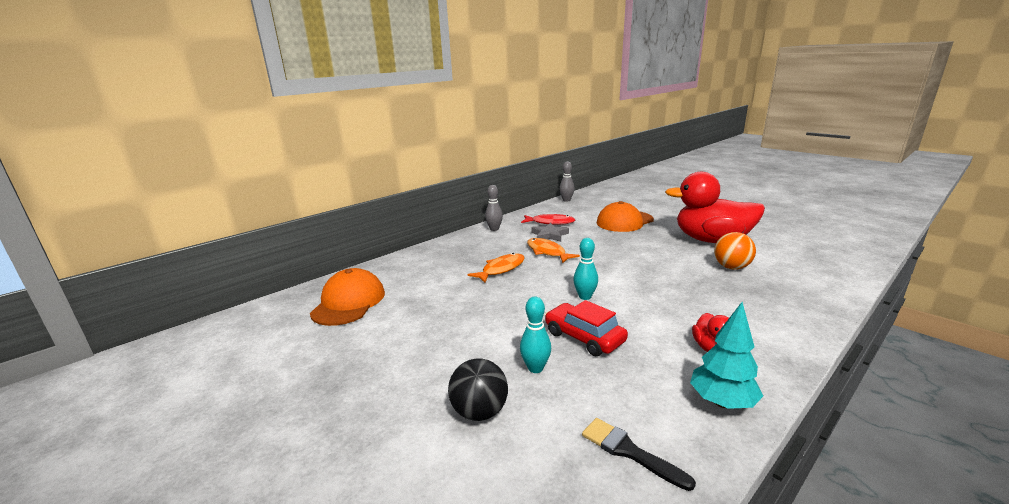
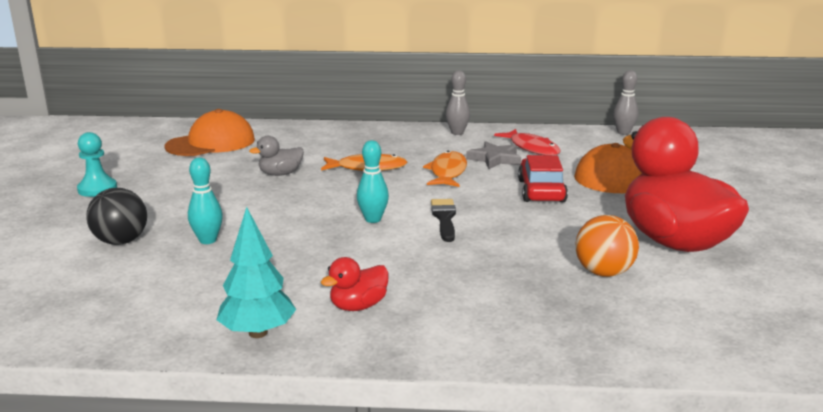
camera: 45 degrees right, 0 degrees up
(342, 387) = (97, 189): none -> turquoise pawn
(459, 298) = (280, 174): none -> grey duck
(584, 337) = (289, 243): red car -> red car (541, 191)
(629, 451) = (134, 310): black brush -> black brush (444, 218)

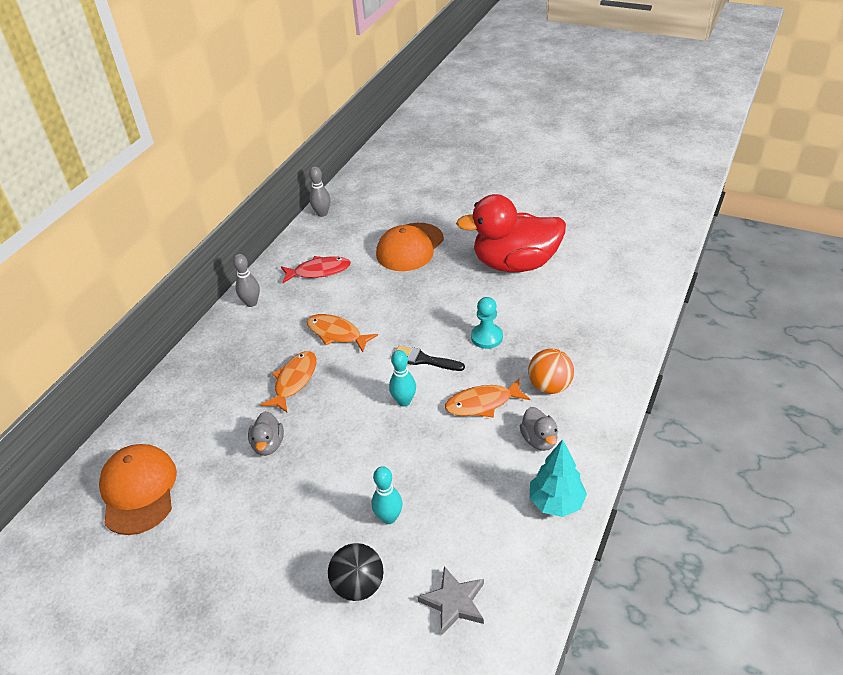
camera: 65 degrees left, 20 degrees up
(97, 189) = (210, 605): turquoise pawn -> turquoise pawn (486, 337)
(358, 306) = (539, 440): red duck -> grey duck
(398, 261) = (482, 403): none -> orange fish
(495, 159) = (327, 298): grey star -> grey star (454, 602)
(541, 191) = (405, 294): red car -> none
(603, 273) = (541, 309): orange ball -> orange ball (549, 386)

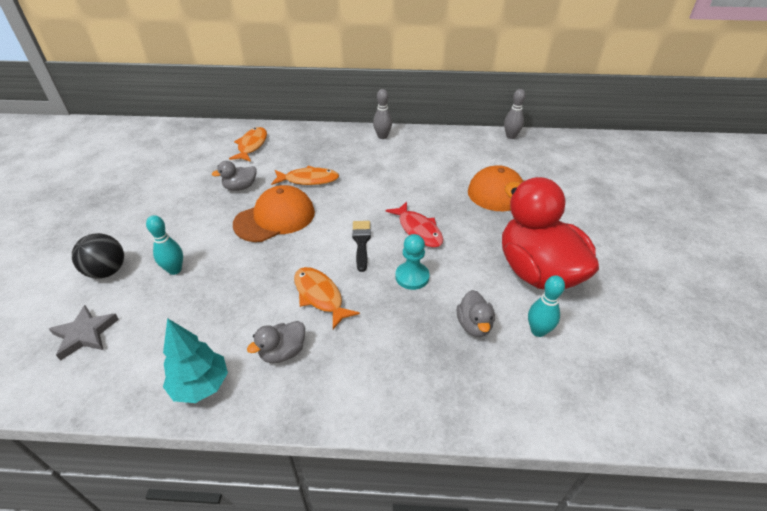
camera: 65 degrees right, 0 degrees up
(139, 490) = (191, 149): orange cap -> orange cap (275, 218)
(319, 271) = (438, 155): red fish -> red fish (418, 230)
(337, 334) = (370, 185): orange fish -> orange fish (251, 145)
(404, 401) = (306, 244): turquoise bowling pin -> turquoise bowling pin (538, 331)
(549, 386) = (362, 344): orange ball -> none
(555, 316) = (474, 325): none -> grey duck

